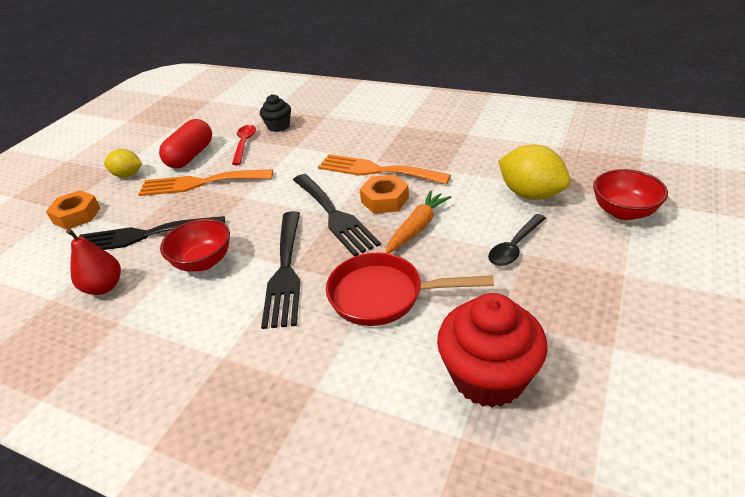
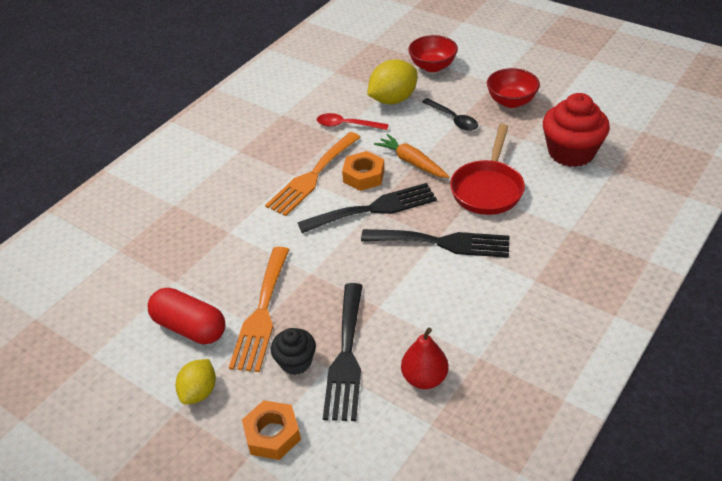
camera: 80 degrees left, 5 degrees up
(203, 262) = (410, 300): red bowl -> red bowl (511, 101)
(244, 144) = (193, 276): red spoon -> red spoon (347, 125)
(278, 126) = (169, 245): black cupcake -> black cupcake (296, 362)

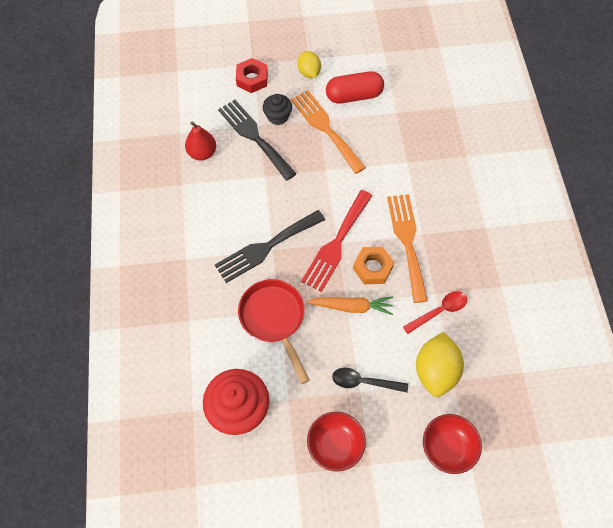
camera: 135 degrees right, 20 degrees up
(272, 434) = (252, 79): orange nut -> red nut
(374, 208) = (336, 244): black fork -> red fork

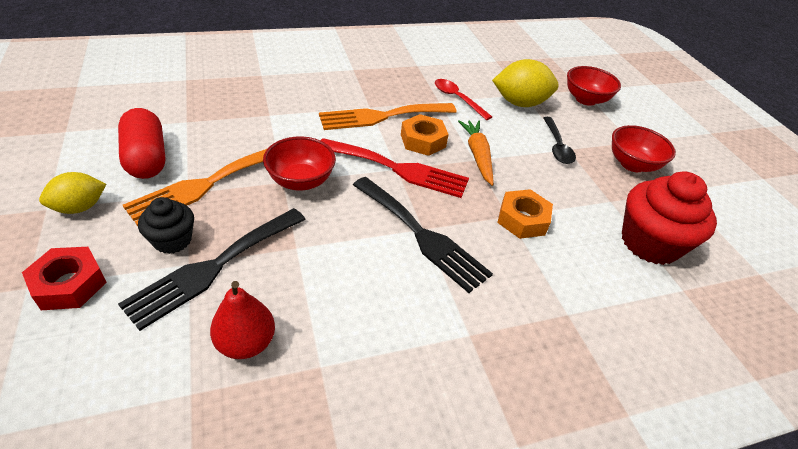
camera: 105 degrees left, 20 degrees down
(274, 319) = (522, 219): red pan -> orange nut
(326, 180) = (301, 181): none -> red bowl

